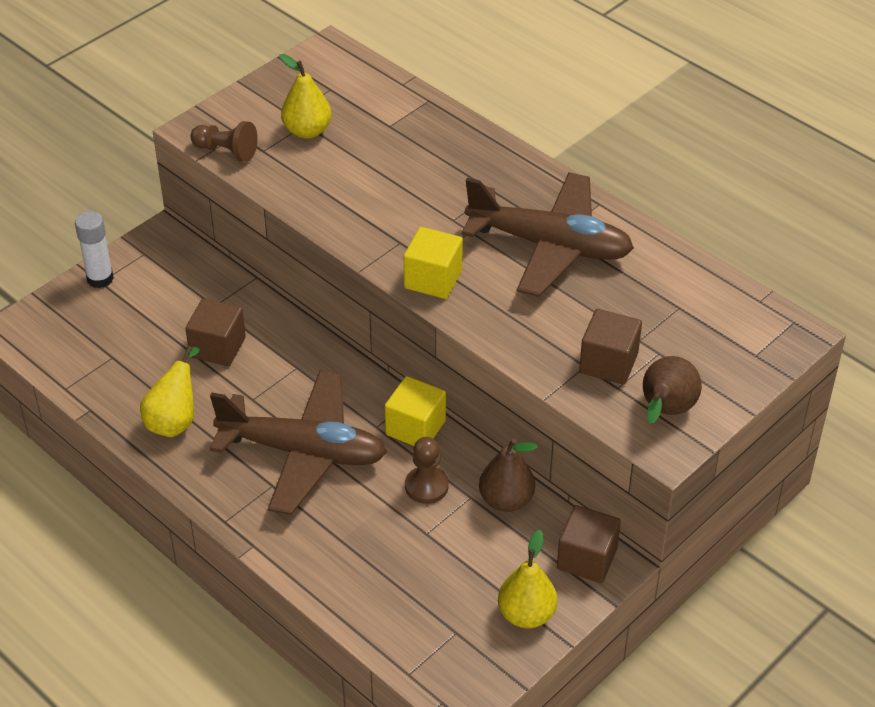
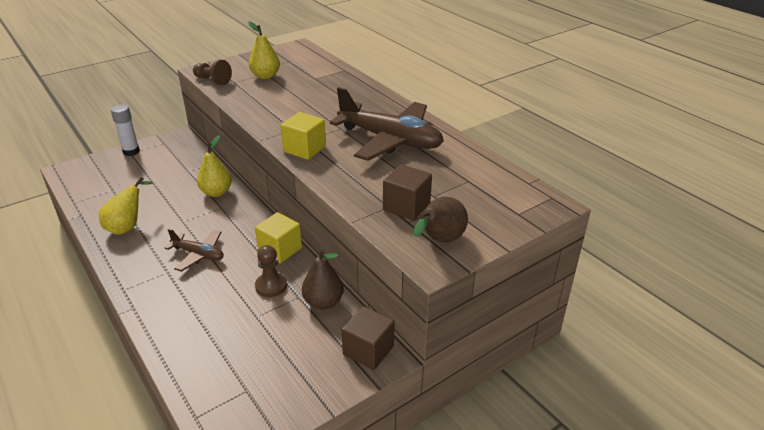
camera: 10 degrees right, 10 degrees down
(217, 347) = (178, 192): brown cube -> none
(303, 452) = (198, 254): brown plane -> brown plane, size x0.51
(526, 614) = (307, 385): yellow pear -> yellow pear (216, 192)

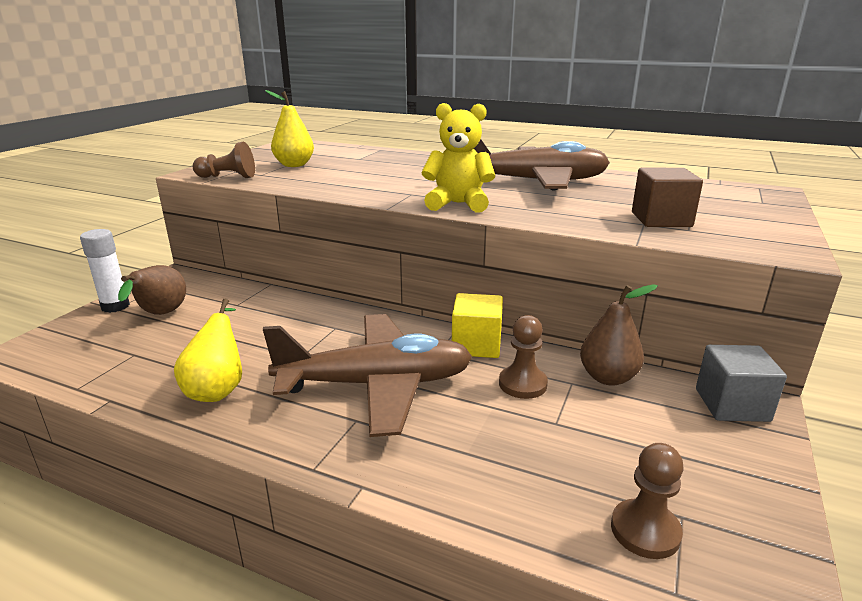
camera: 30 degrees left, 10 degrees down
(198, 254) = (376, 385): brown plane -> brown plane, size x1.94
(216, 192) = (308, 315): yellow pear -> none
(220, 387) = (645, 531): none -> brown pawn
(304, 149) = (458, 204): yellow cube -> yellow teddy bear
(368, 350) = (732, 405): brown cube -> grey cube
(439, 240) = (750, 234): brown pear -> brown pear (160, 315)

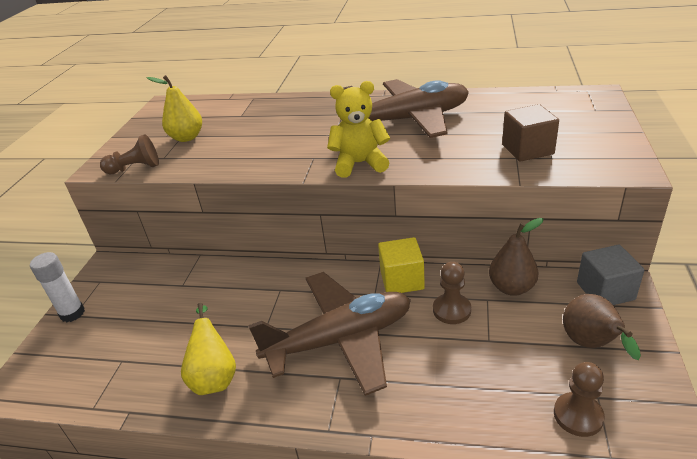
camera: 10 degrees left, 10 degrees up
(160, 315) = (120, 313): brown pear -> brown pear (591, 345)

